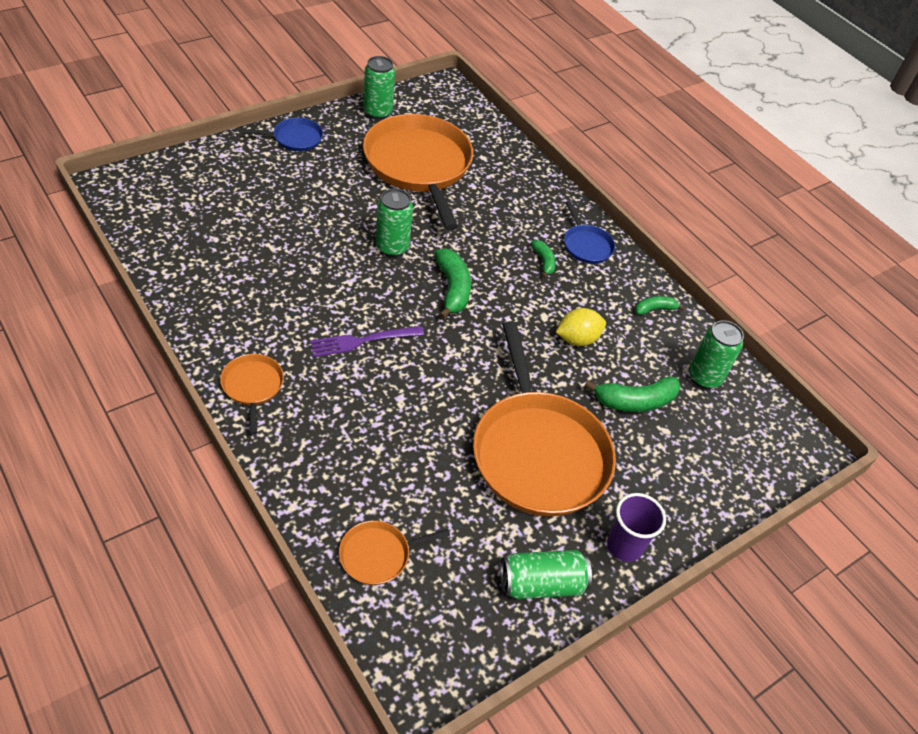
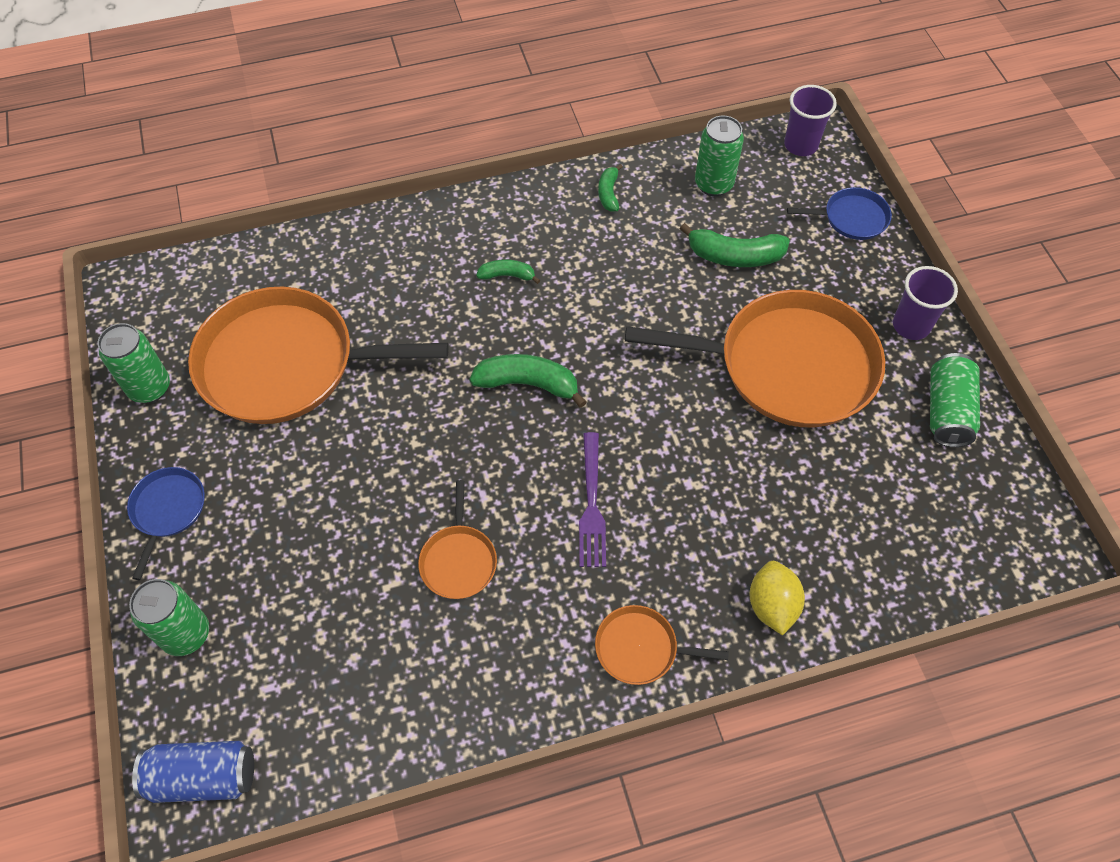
camera: 65 degrees left, 10 degrees up
(126, 190) = (203, 777): none -> blue can
(378, 555) = (899, 555): orange pan -> orange pan (458, 560)
(392, 247) = (436, 434): green can -> green can (186, 634)
(577, 339) = (637, 280): yellow lemon -> yellow lemon (772, 605)
(586, 245) = (491, 224): blue pan -> blue pan (852, 218)
(635, 401) = (734, 256): green banana -> green banana turned 90 degrees clockwise
(788, 437) = (800, 145): none -> purple cup

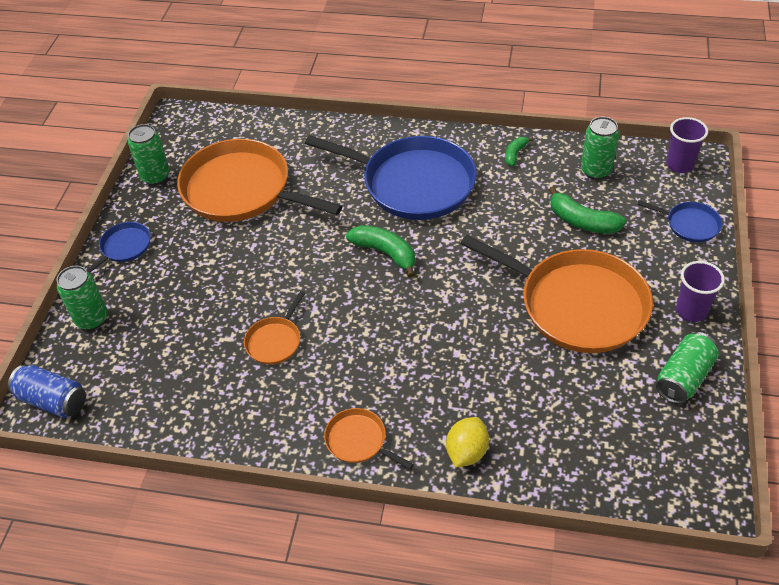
camera: 30 degrees right, 10 degrees down
(507, 275) = (413, 183): green banana -> blue pan
(592, 504) = (382, 341): purple fork -> none

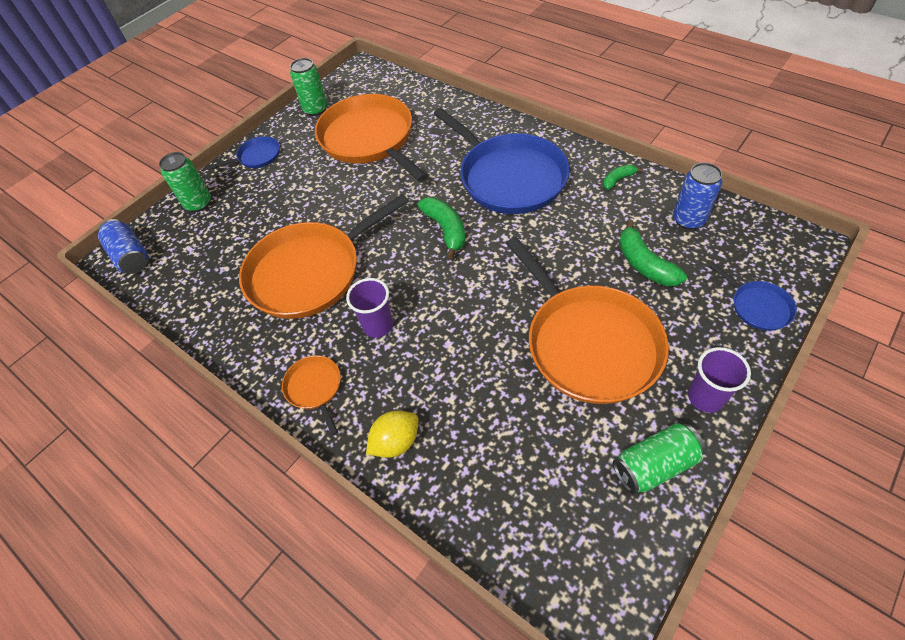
camera: 30 degrees right, 5 degrees up
(275, 341) = (310, 272): orange pan -> orange pan, size x2.25
(596, 171) = (688, 220): green can -> blue can
(679, 165) = (783, 242): purple cup -> purple cup (378, 326)

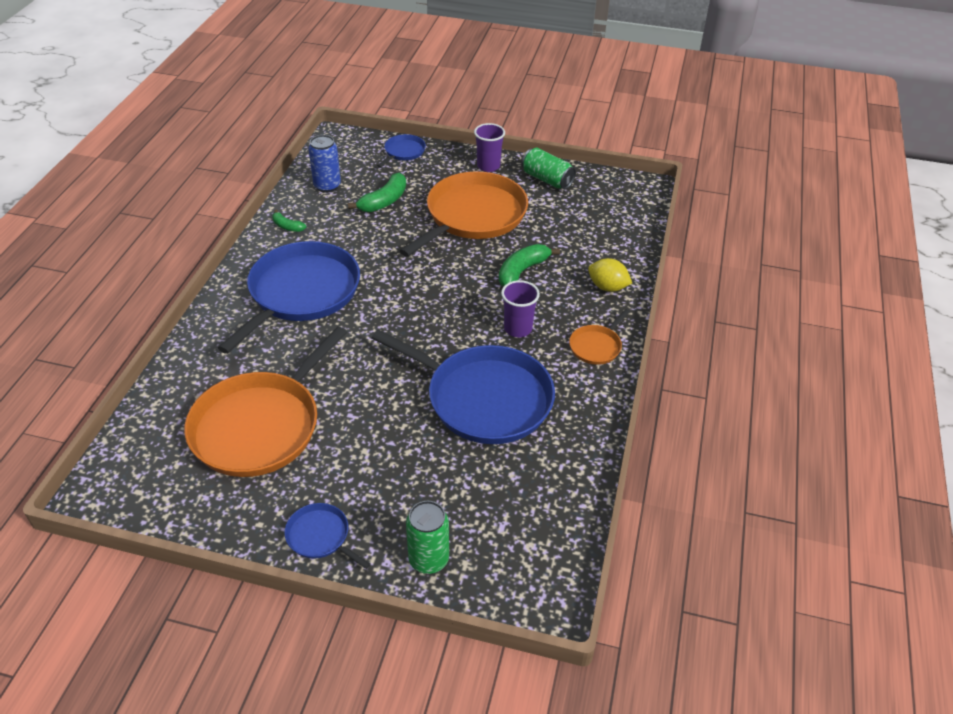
camera: 120 degrees left, 10 degrees down
(131, 256) = (541, 586): blue can -> none
(310, 272) = (483, 398): orange pan -> blue pan
(315, 109) = (203, 511): green can -> none
(446, 230) = (389, 318): green banana -> green banana (522, 271)

